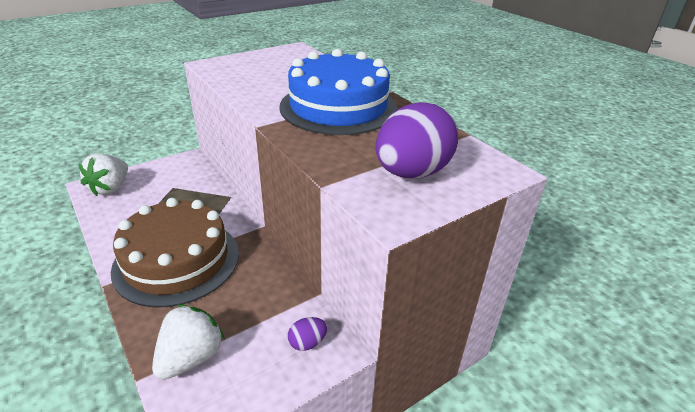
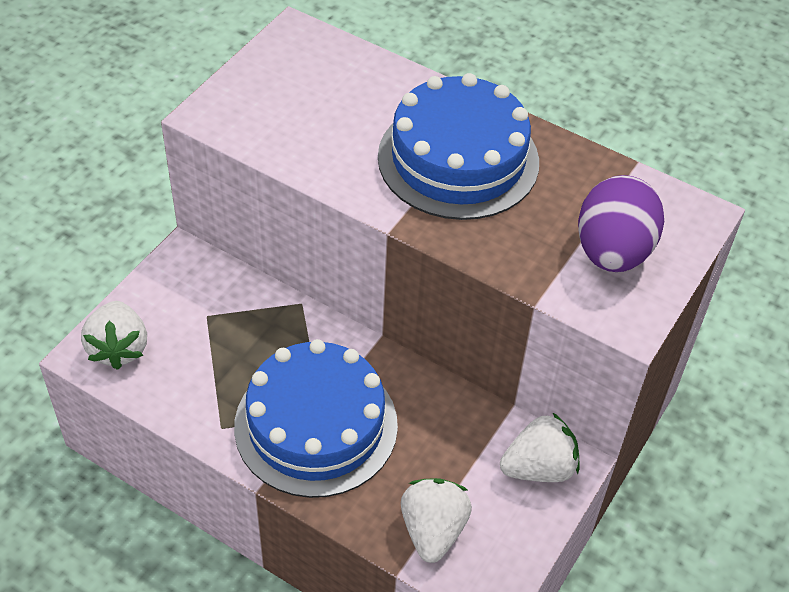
camera: 25 degrees left, 15 degrees up
(177, 260) = (316, 425): brown cake -> blue cake
(307, 343) = (539, 468): purple egg -> white strawberry

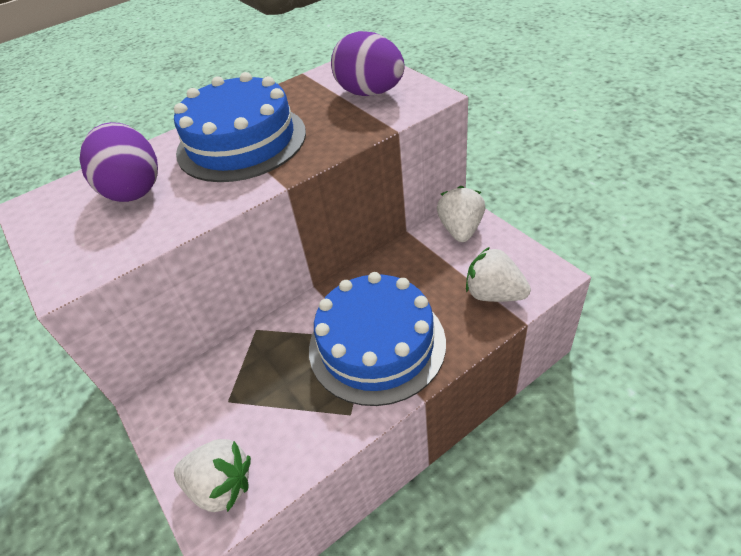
camera: 60 degrees left, 5 degrees down
(345, 102) = (134, 189): none -> purple egg

